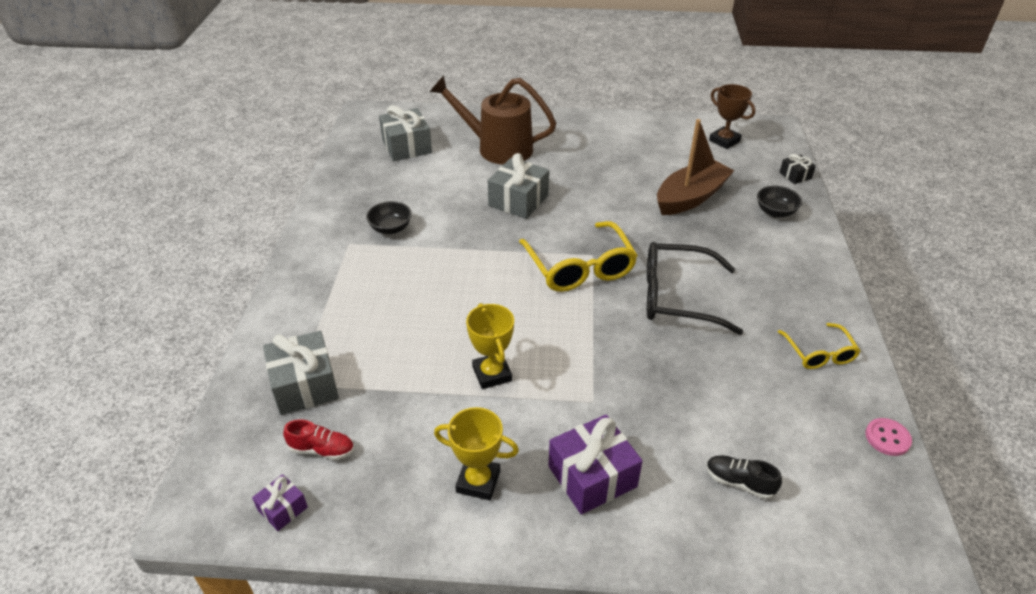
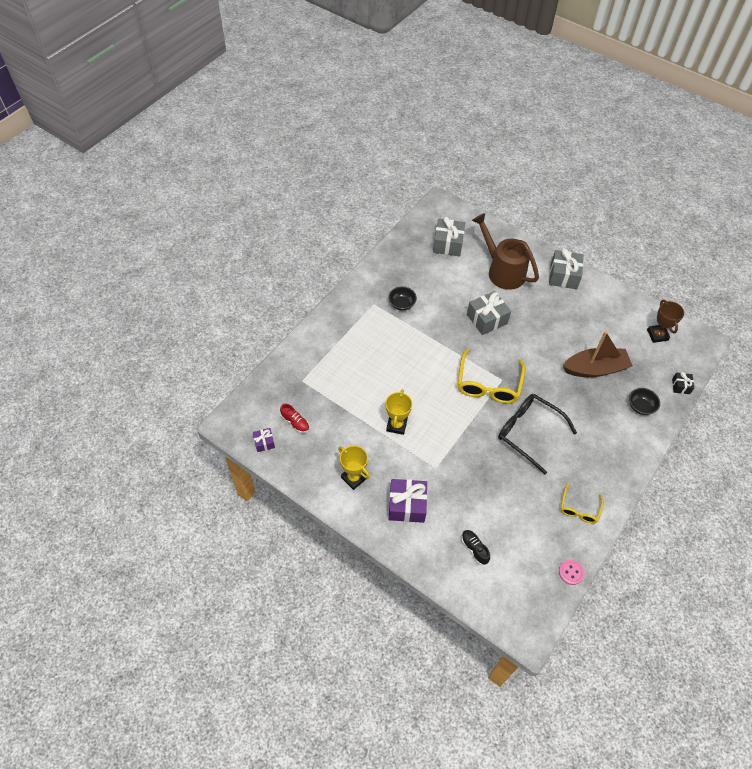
camera: 30 degrees right, 15 degrees up
(305, 385) = (305, 383): grey gift -> grey gift (563, 276)

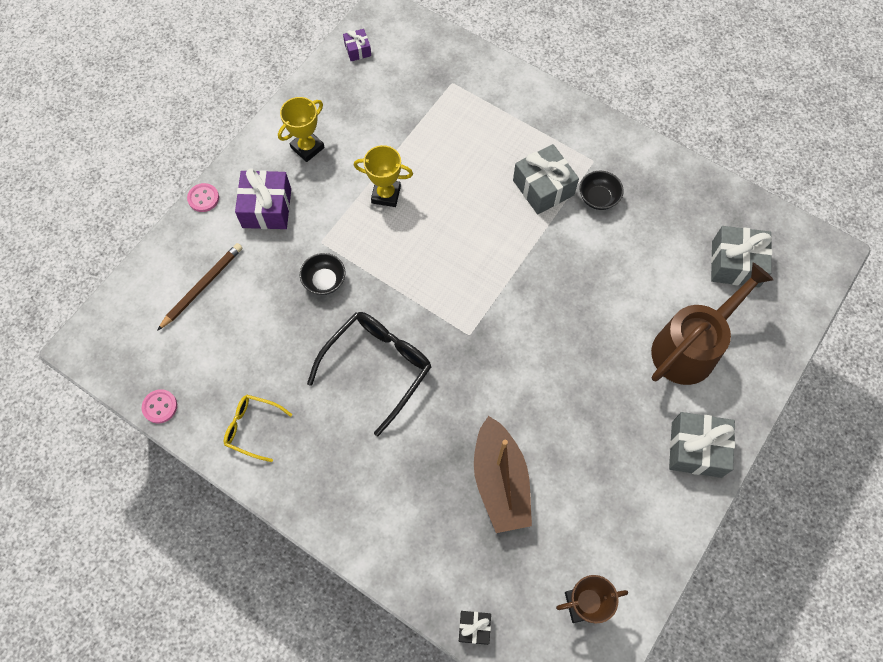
camera: 90 degrees right, 10 degrees up
(295, 422) = (387, 80): red shoe -> none
(397, 553) = (203, 198): none -> pink button
(474, 549) = (202, 286): black shoe -> brown pencil
(487, 319) = (584, 318): grey gift -> grey gift (543, 187)
(488, 385) = (458, 315): yellow glasses -> none
(640, 406) = (429, 548): black bowl -> black bowl (324, 281)

